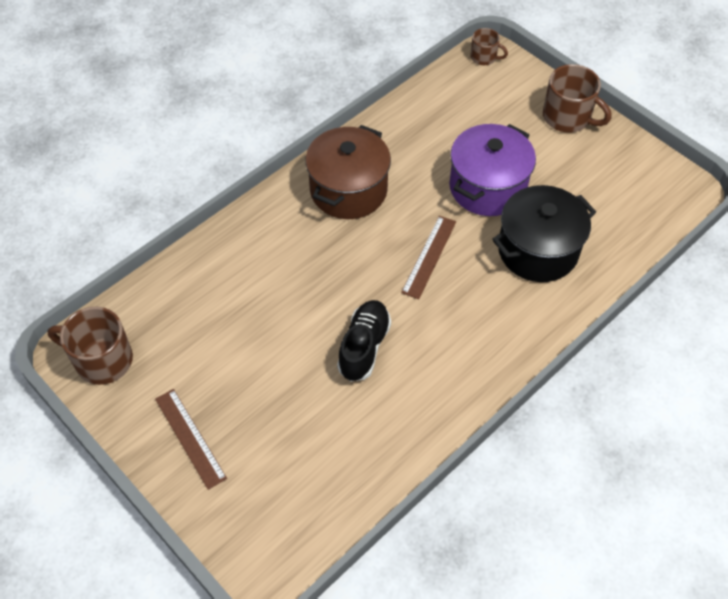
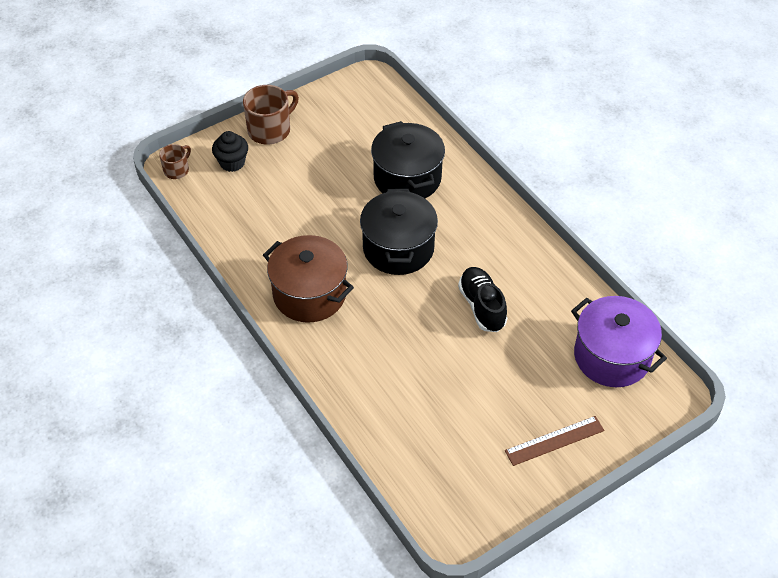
camera: 80 degrees left, 5 degrees down
(102, 360) = (465, 508): brown mug -> none
(364, 347) = (482, 306): black shoe -> black shoe turned 45 degrees clockwise
(429, 256) = (398, 248): brown ruler -> black pot
(487, 187) = (333, 197): purple pot -> purple pot (612, 356)
(509, 96) = (232, 163): none -> black cupcake

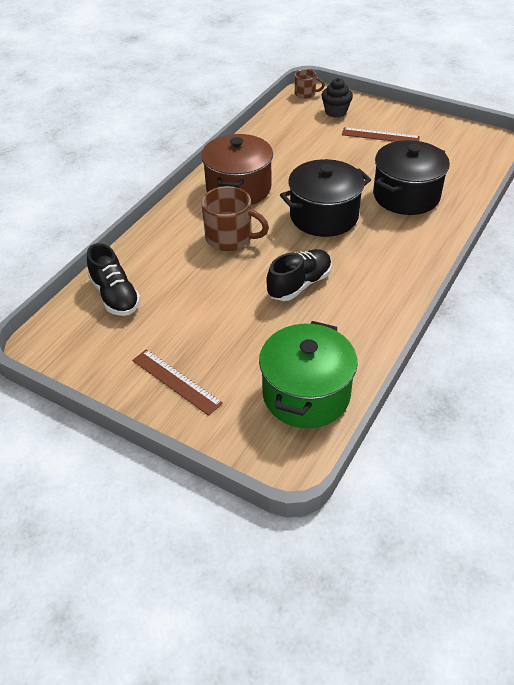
camera: 65 degrees right, 5 degrees down
(270, 130) = (386, 116): brown mug -> brown mug (230, 238)
(301, 150) = (380, 136): none -> brown ruler
(416, 453) = (115, 296): none -> black shoe
(612, 356) = (306, 394): purple pot -> green pot

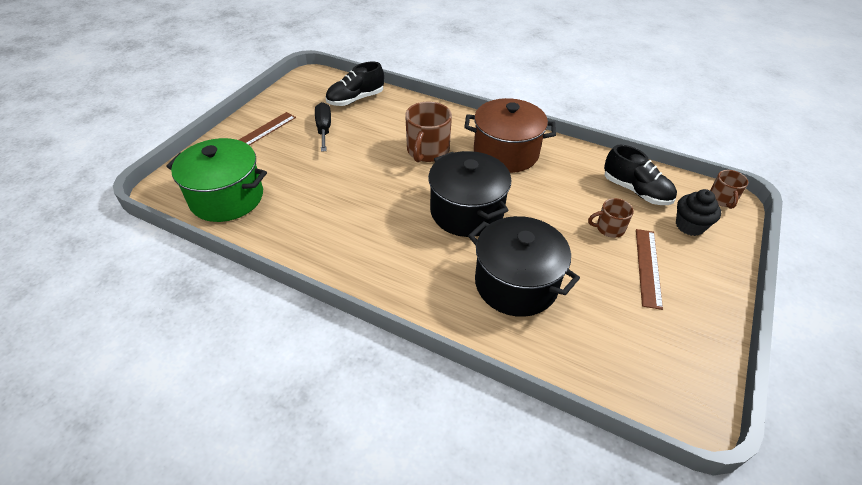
camera: 85 degrees right, 0 degrees up
(176, 321) = (324, 129): none -> black screwdriver
(299, 284) = (360, 194): black shoe -> black shoe (636, 191)
(340, 146) = (609, 228): none -> brown mug

